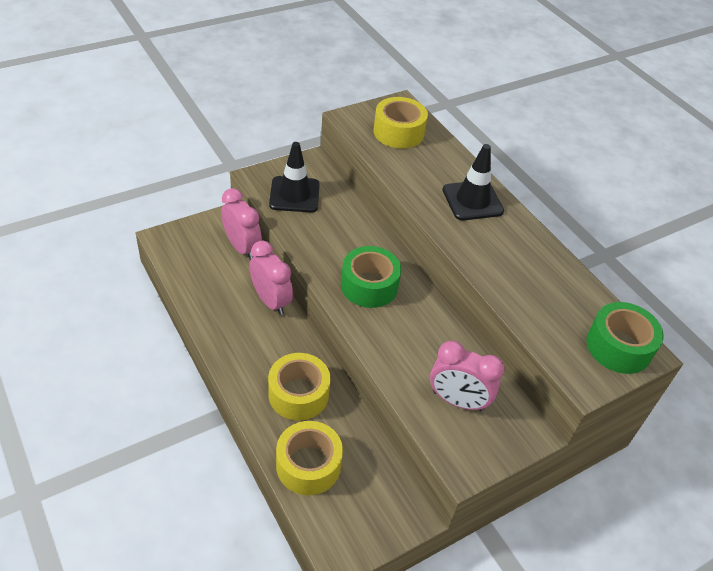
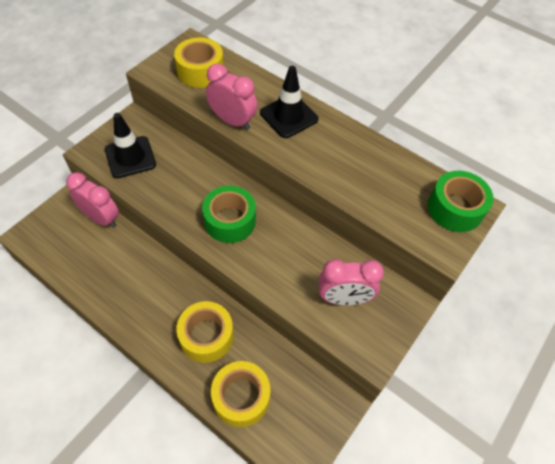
camera: 20 degrees left, 10 degrees up
(271, 301) = (148, 259): pink clock -> pink clock (232, 121)

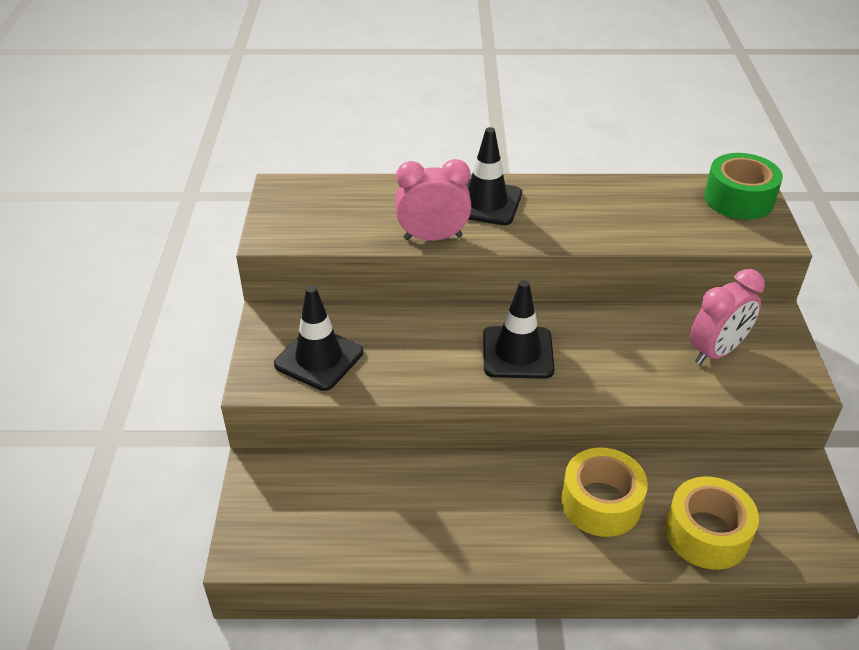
camera: 35 degrees left, 15 degrees down
(101, 218) = (325, 467): pink clock -> none
(200, 71) = (330, 209): yellow tape -> none
(230, 221) = (517, 353): green tape -> black traffic cone

